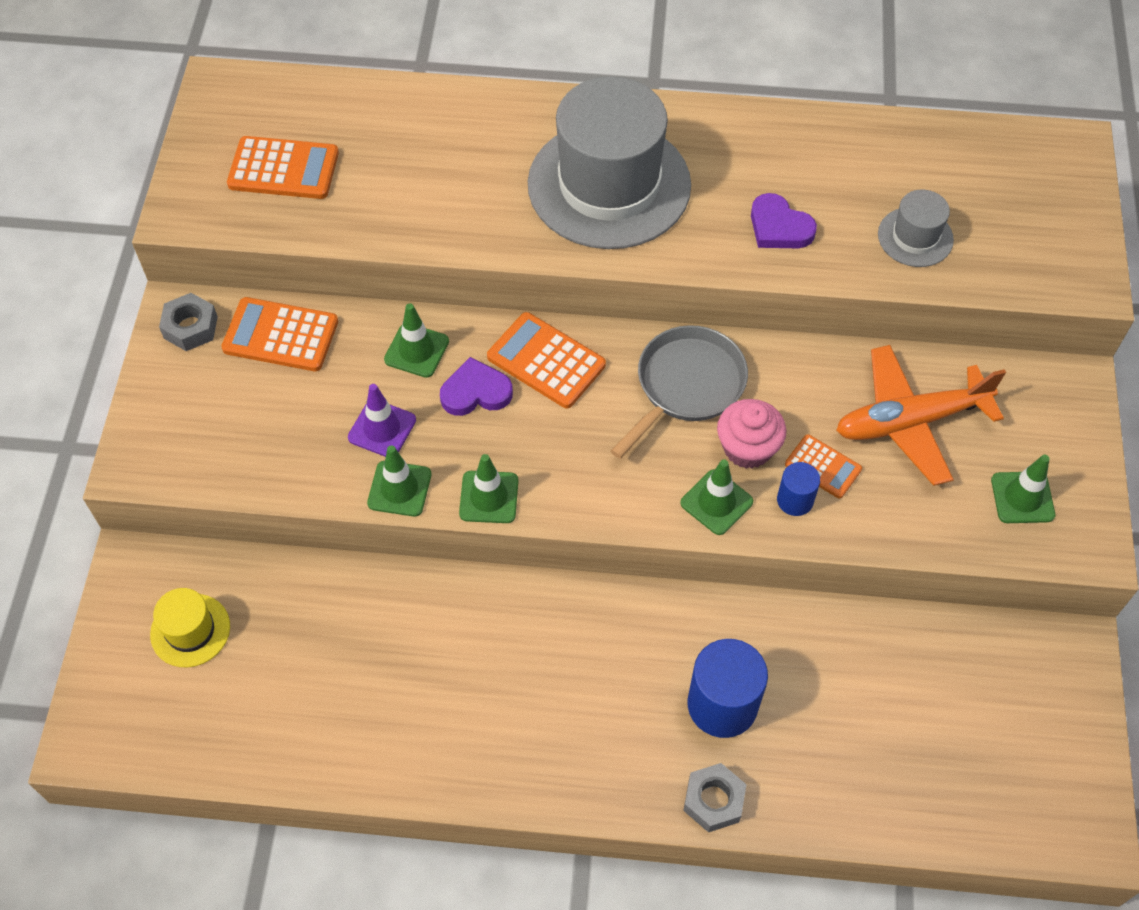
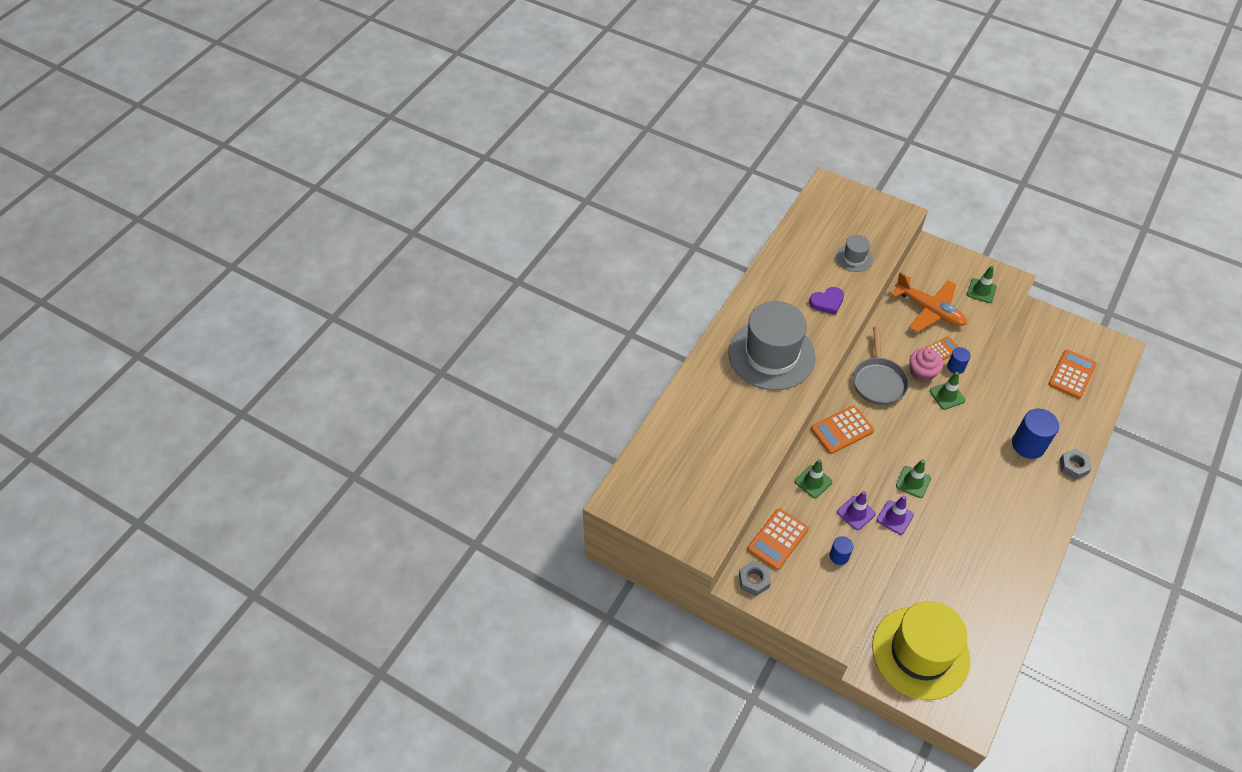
camera: 65 degrees left, 5 degrees down
(190, 630) = (920, 652): yellow hat -> yellow hat, size x2.22
(283, 169) = (694, 489): orange calculator -> orange calculator (1072, 374)
(285, 428) = (839, 556): none -> blue cylinder
(399, 489) = (895, 517): green traffic cone -> purple traffic cone
(476, 392) = (849, 465): purple heart -> none
(686, 386) = (878, 381): grey pan -> grey pan turned 150 degrees counterclockwise
(910, 421) = (929, 310): orange plane -> orange plane turned 60 degrees counterclockwise

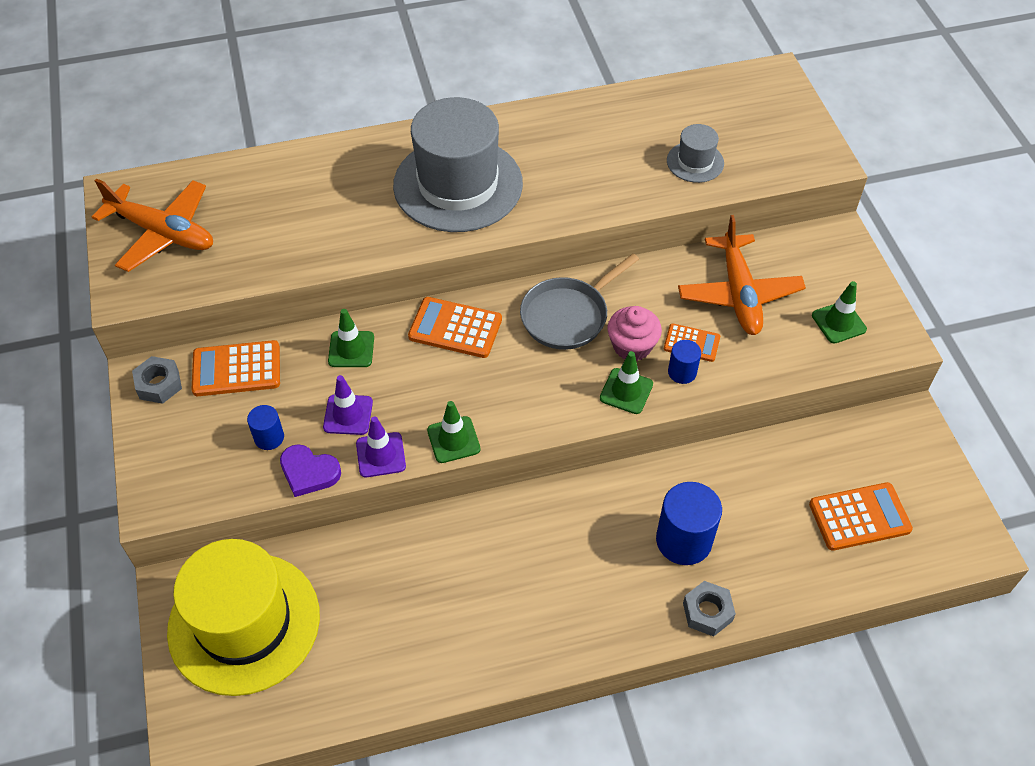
camera: 45 degrees right, 0 degrees up
(672, 500) = (163, 233): none -> orange plane
(827, 302) = (596, 181): purple heart -> purple heart (309, 472)

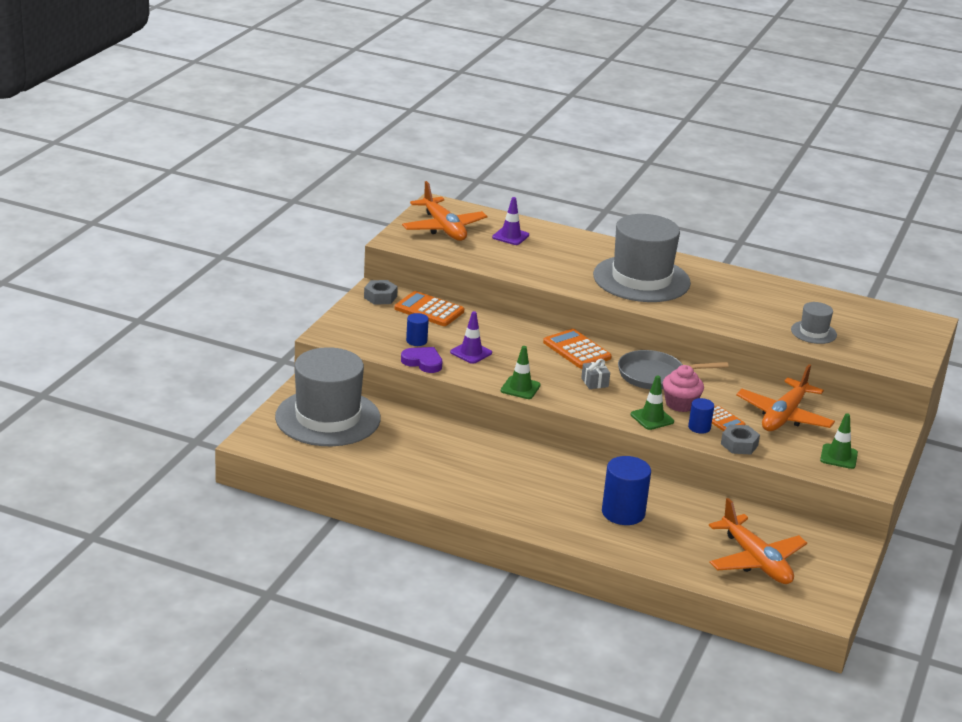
camera: 35 degrees right, 25 degrees down
(244, 623) = (327, 418): yellow hat -> grey hat
(309, 472) = (423, 362): purple heart -> purple heart turned 150 degrees clockwise
(351, 349) = (503, 331): green traffic cone -> none
(381, 455) = (471, 374): purple traffic cone -> purple traffic cone (510, 236)
(520, 372) = (594, 382): none -> grey gift
(707, 612) = (600, 544): grey nut -> grey nut (739, 445)
(859, 517) = (755, 561): orange calculator -> orange plane

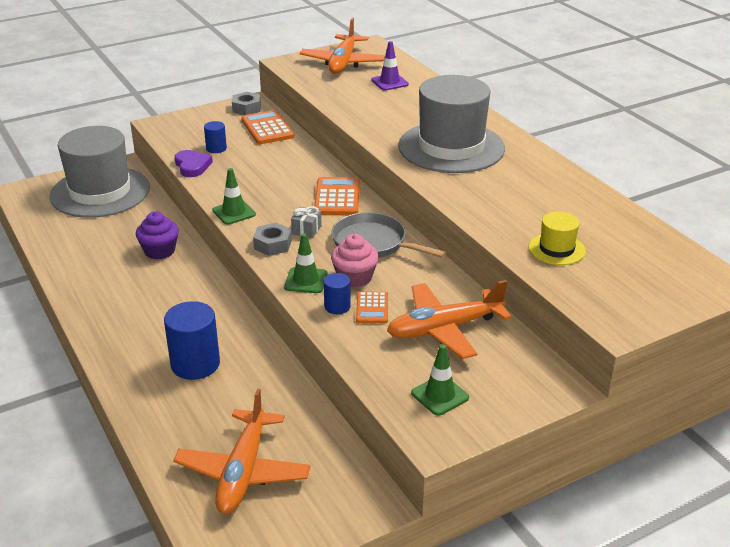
camera: 40 degrees right, 5 degrees up
(463, 446) = (159, 251): none -> purple cupcake
(471, 353) = (243, 171): purple traffic cone -> none
(739, 445) = (350, 339): grey nut -> grey nut (273, 244)
(813, 332) = (556, 249): grey hat -> yellow hat

